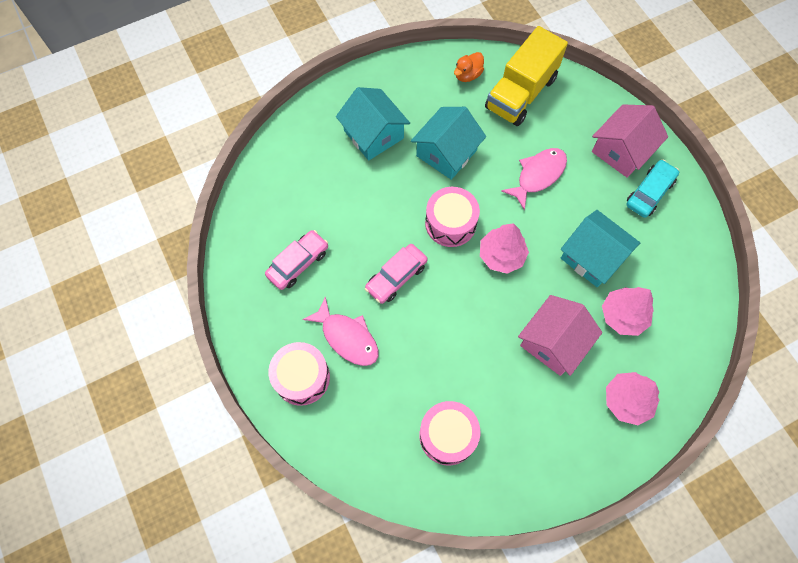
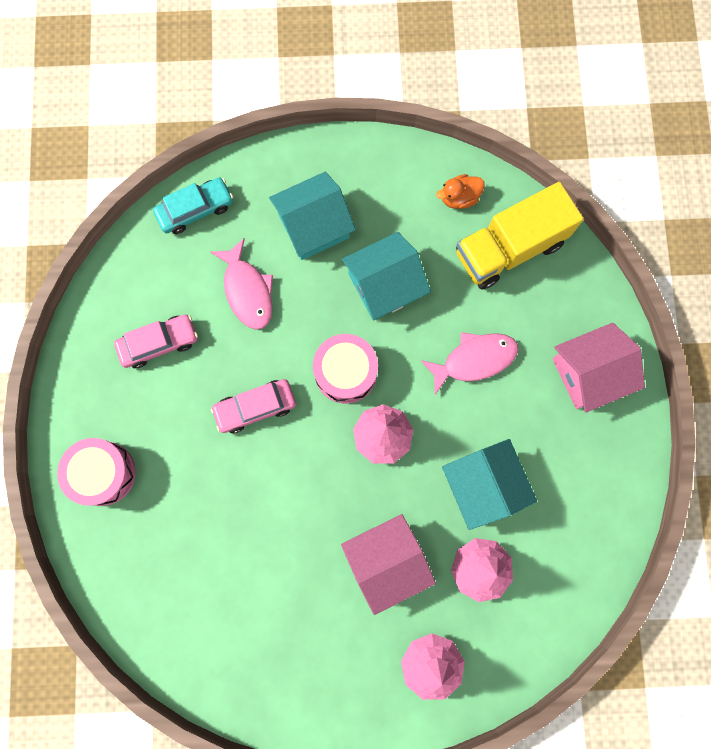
camera: 25 degrees right, 10 degrees up
(347, 337) = (170, 451): pink fish -> pink fish (247, 291)
(373, 134) = (314, 226): turquoise house -> turquoise house turned 75 degrees clockwise
(448, 435) = (222, 608): pink drum -> none
(649, 192) = (592, 439): turquoise car -> turquoise car (195, 209)

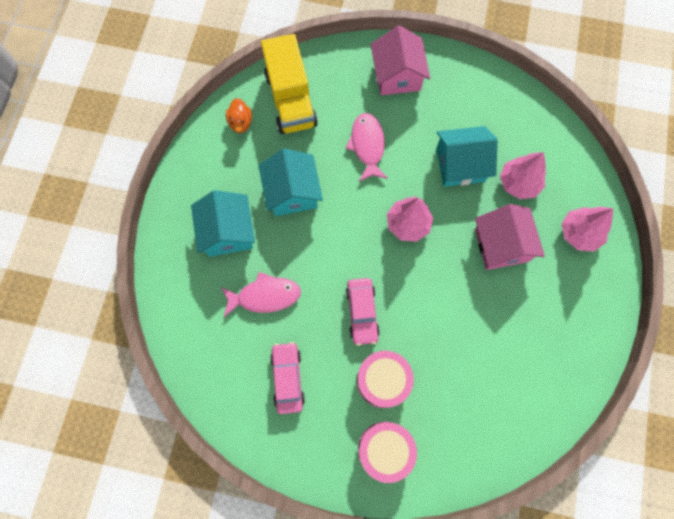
camera: 75 degrees left, 5 degrees down
(195, 209) = (182, 322): turquoise car -> none
(345, 372) = (352, 238): pink drum -> pink drum (383, 380)

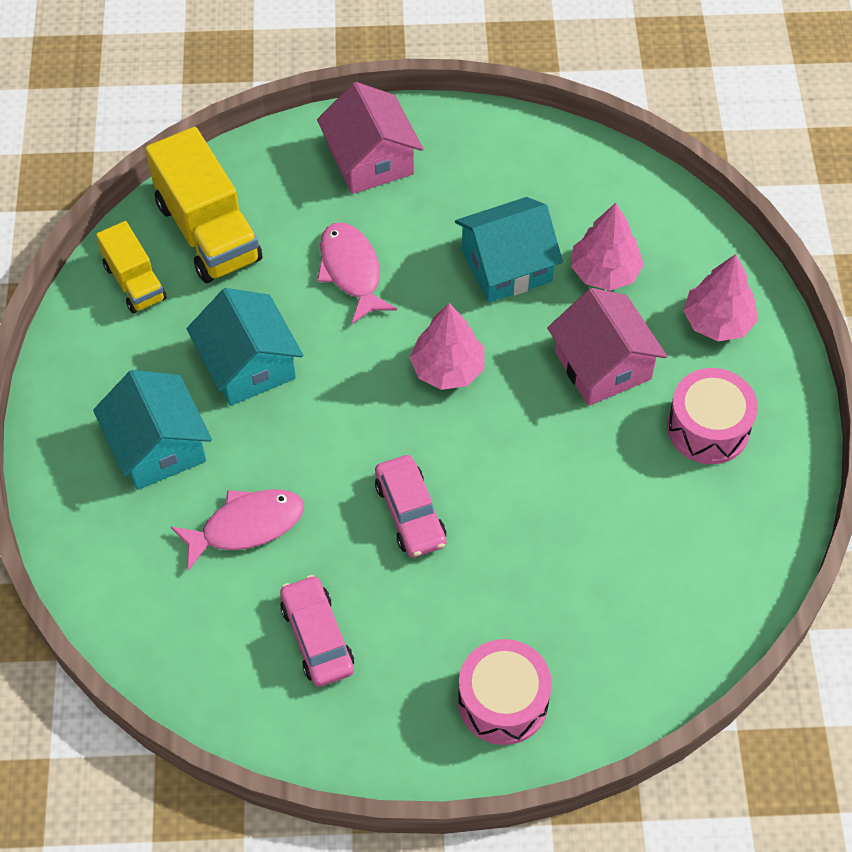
camera: 15 degrees left, 15 degrees down
(240, 123) = (134, 282): orange duck -> yellow truck
(383, 380) = (471, 602): pink drum -> pink drum (708, 428)

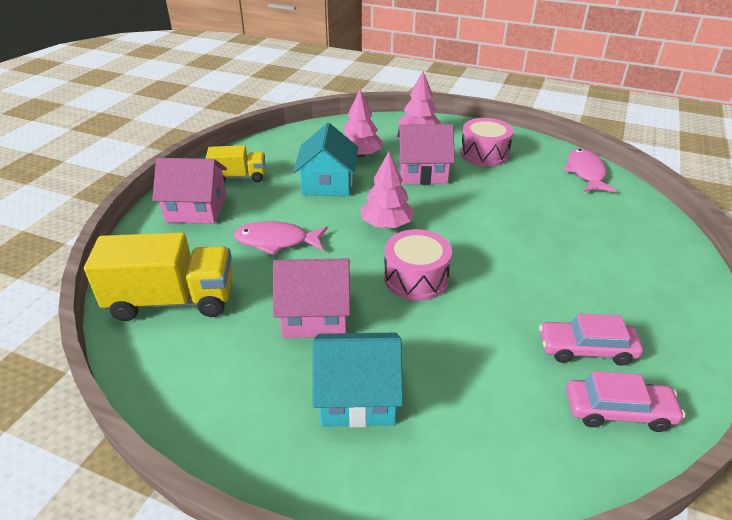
camera: 65 degrees left, 20 degrees down
(134, 282) = (177, 360): yellow truck -> yellow truck (239, 177)
(246, 526) = (467, 361): pink fish -> pink fish (586, 173)
(248, 365) = (315, 315): turquoise house -> pink house
(410, 513) = (492, 271): pink car -> pink car (618, 411)
(503, 701) = (657, 274): pink drum -> pink drum (416, 278)

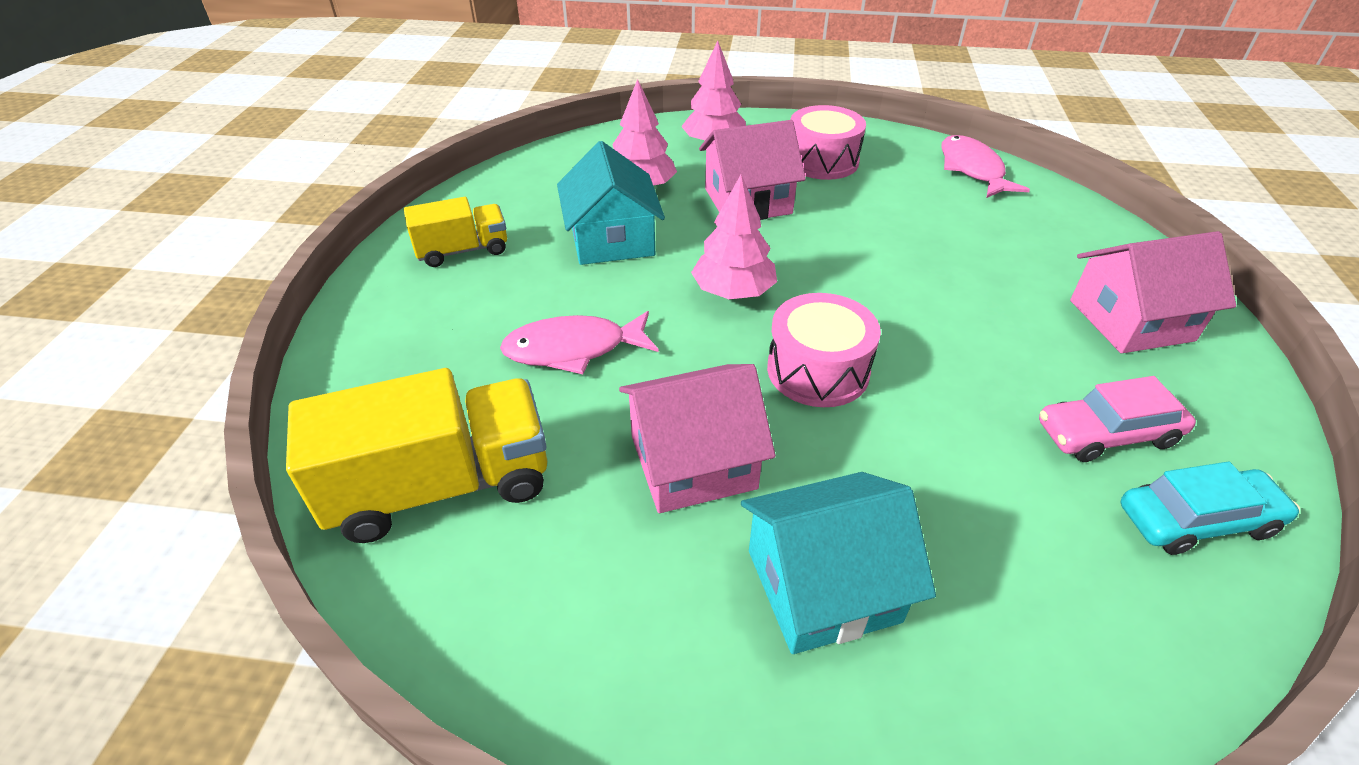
camera: 15 degrees left, 5 degrees up
(196, 209) = (414, 316): pink house -> pink house (1131, 320)
(618, 411) = (1196, 520): pink car -> turquoise car

